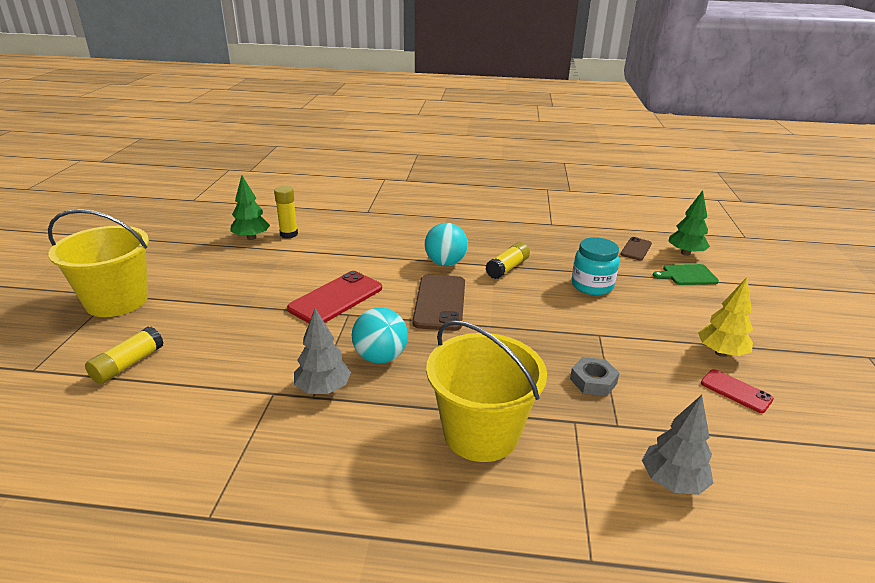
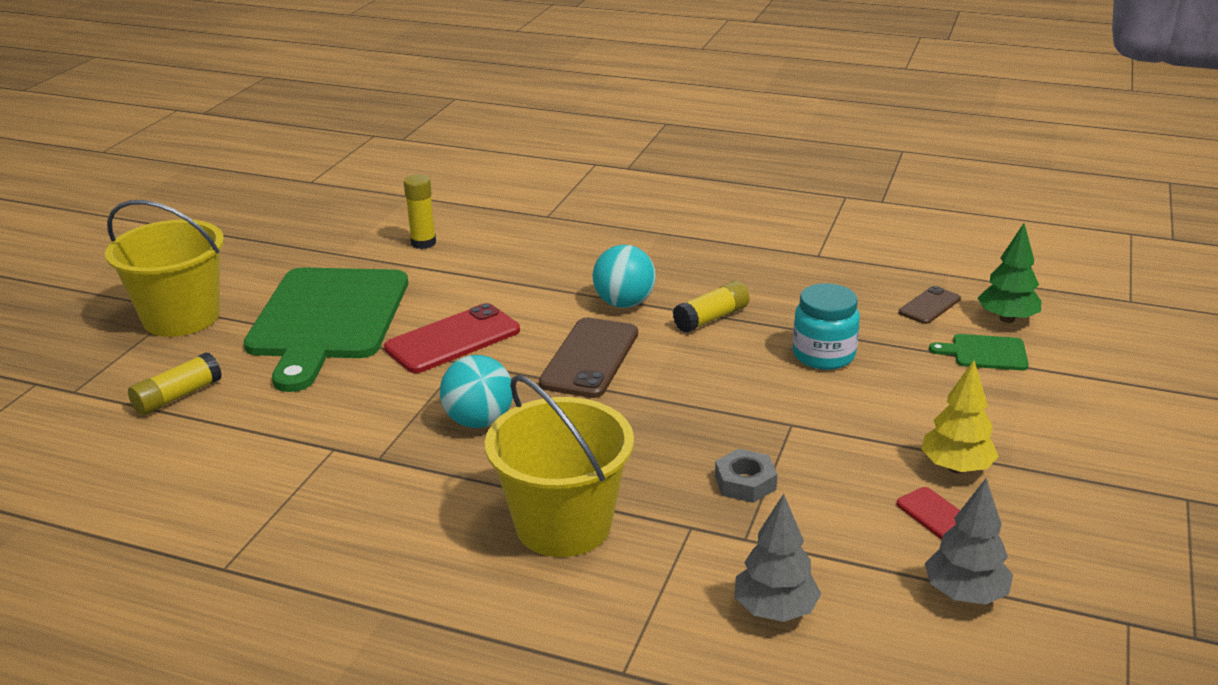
camera: 15 degrees right, 0 degrees up
(235, 292) = (327, 319): none -> green cutting board
(251, 238) = (372, 244): green tree -> none
(323, 389) = (393, 451): grey tree -> grey tree (965, 594)

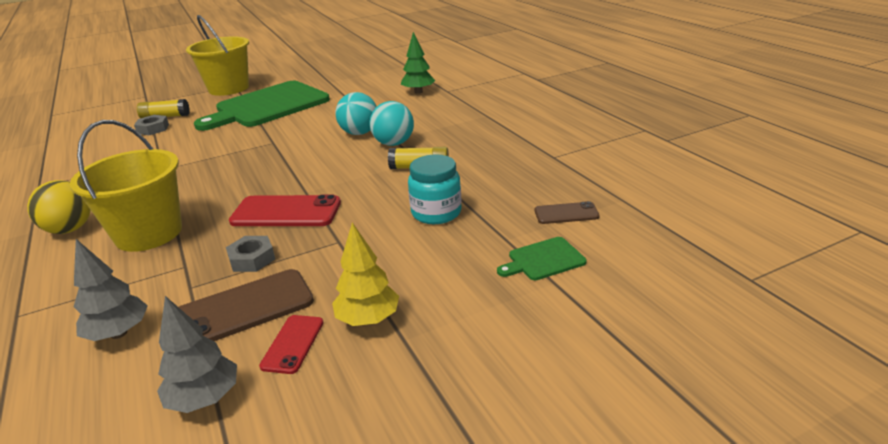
camera: 45 degrees right, 0 degrees up
(206, 420) = (153, 129): none -> grey nut
(423, 243) = (369, 87): yellow glue stick -> none
(440, 578) = (70, 229): none -> yellow ball
(453, 339) = (291, 132): red phone -> red phone (286, 212)
(479, 421) = (223, 171): turquoise ball -> turquoise ball (359, 133)
(589, 358) = (323, 163): brown phone -> brown phone (244, 308)
(985, 353) = (543, 260): green cutting board -> green cutting board turned 75 degrees counterclockwise
(1007, 319) = (608, 246): green tree -> green tree (418, 92)

